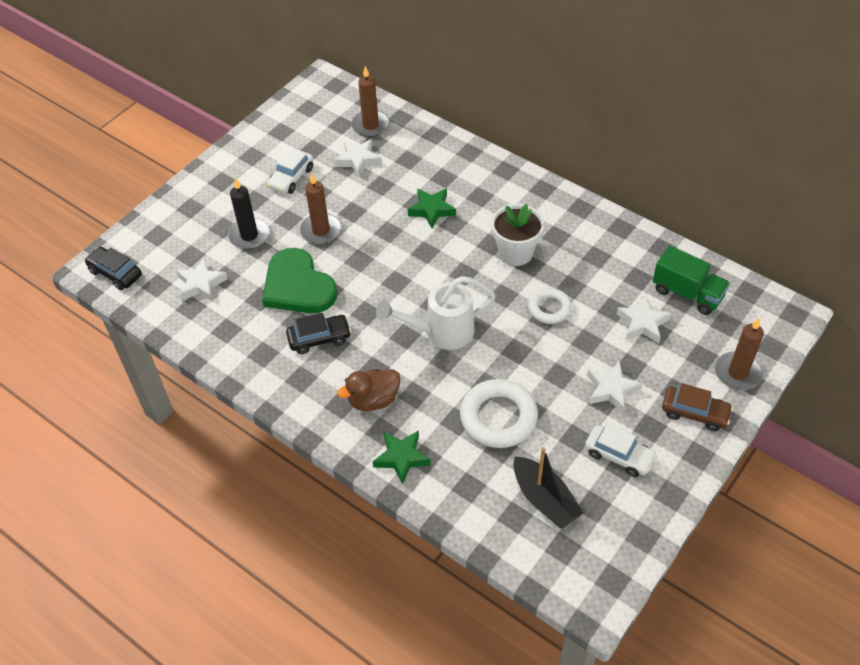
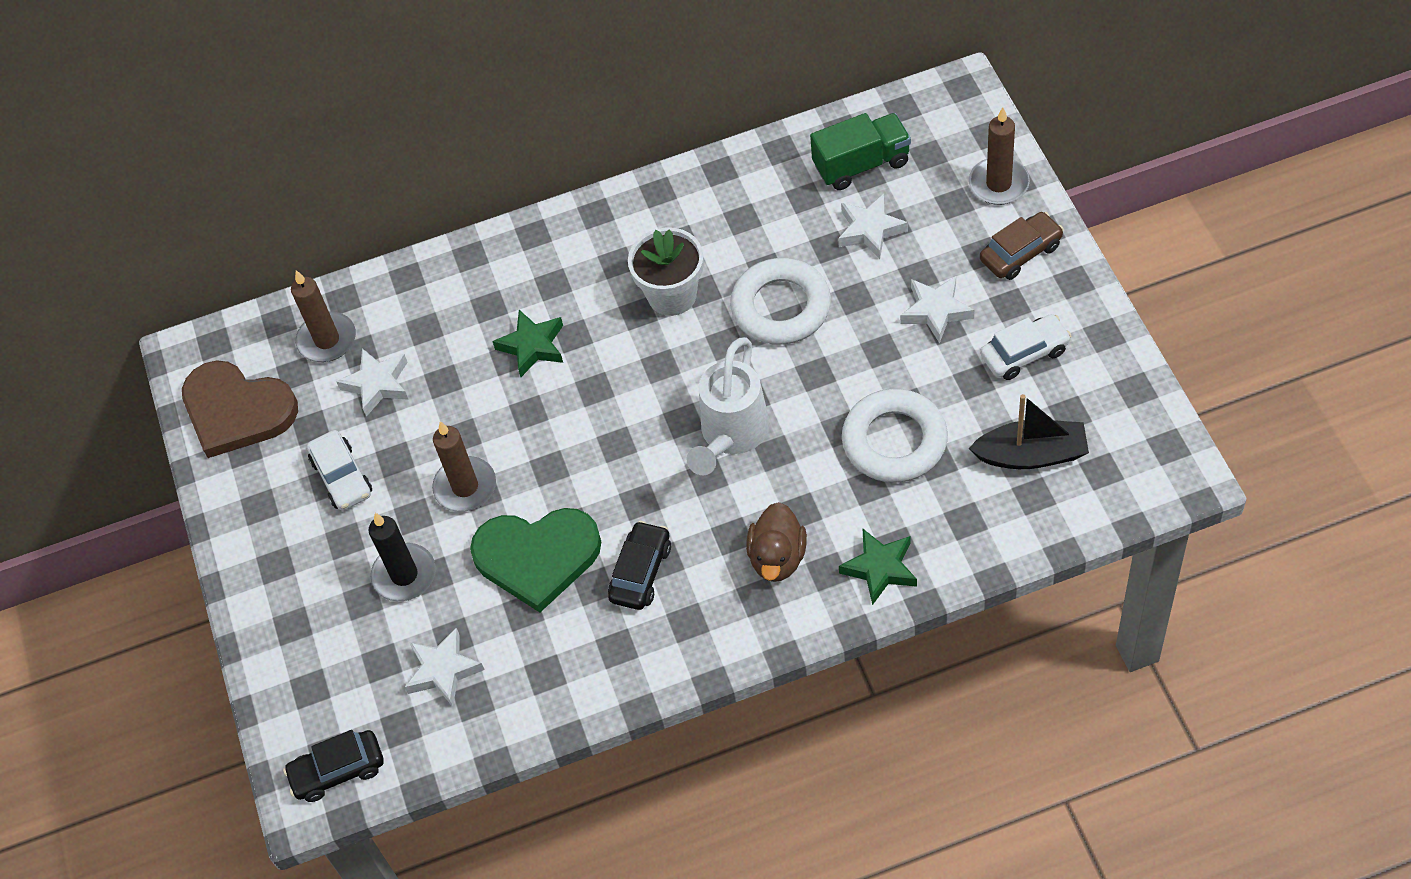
camera: 50 degrees left, 5 degrees up
(302, 116) = (237, 411): none -> brown heart
(549, 308) = (781, 307): white ring -> white ring, size x1.67

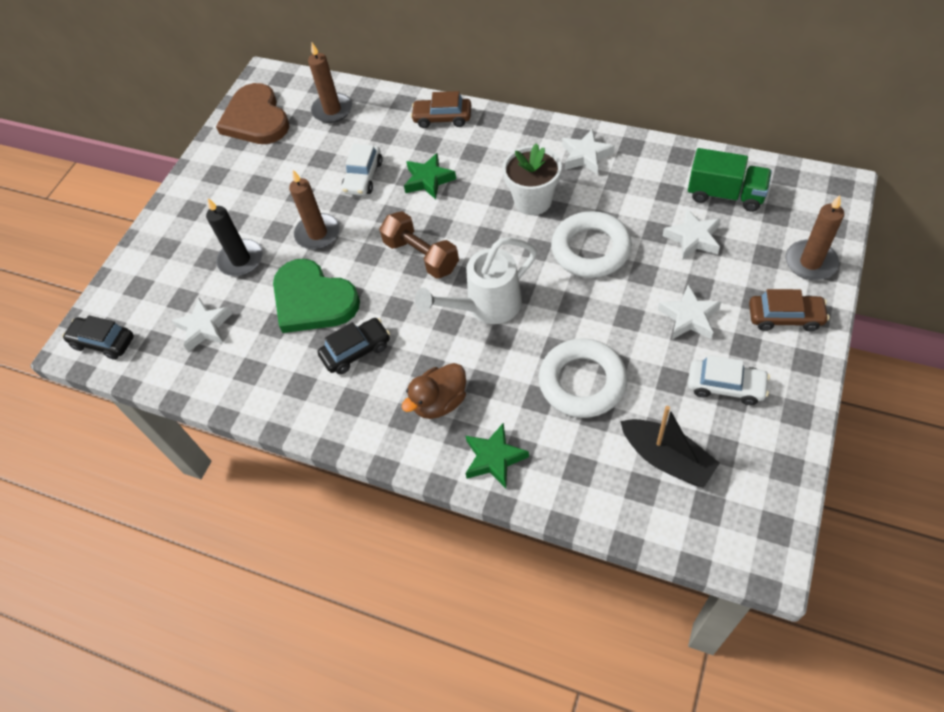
camera: 40 degrees right, 0 degrees up
(342, 477) = (266, 186): white car -> white car (363, 177)
(377, 384) = (332, 149): white star -> white star (586, 156)
(476, 267) = (442, 118): none -> brown car
(609, 431) = (421, 256): none -> brown dumbbell

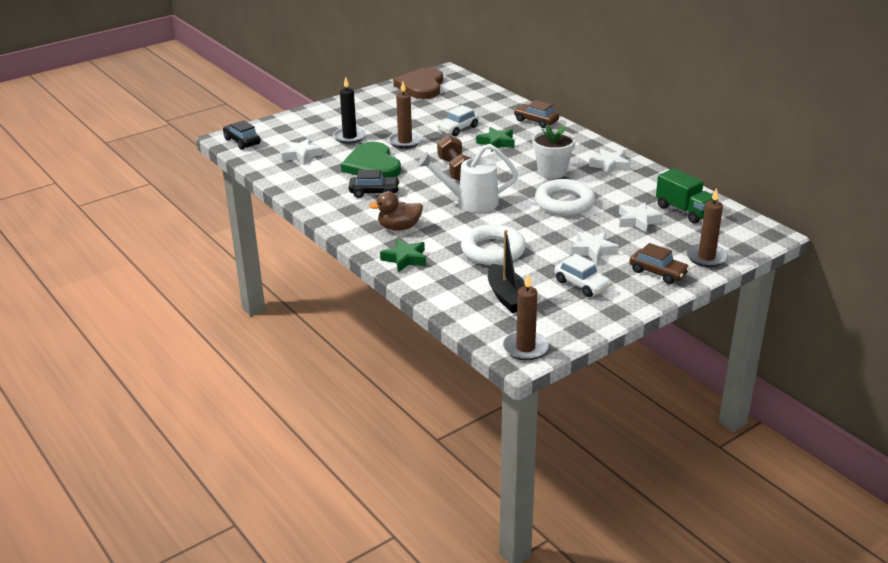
camera: 25 degrees right, 25 degrees down
(332, 110) = (471, 97): brown candle -> brown candle (525, 348)

